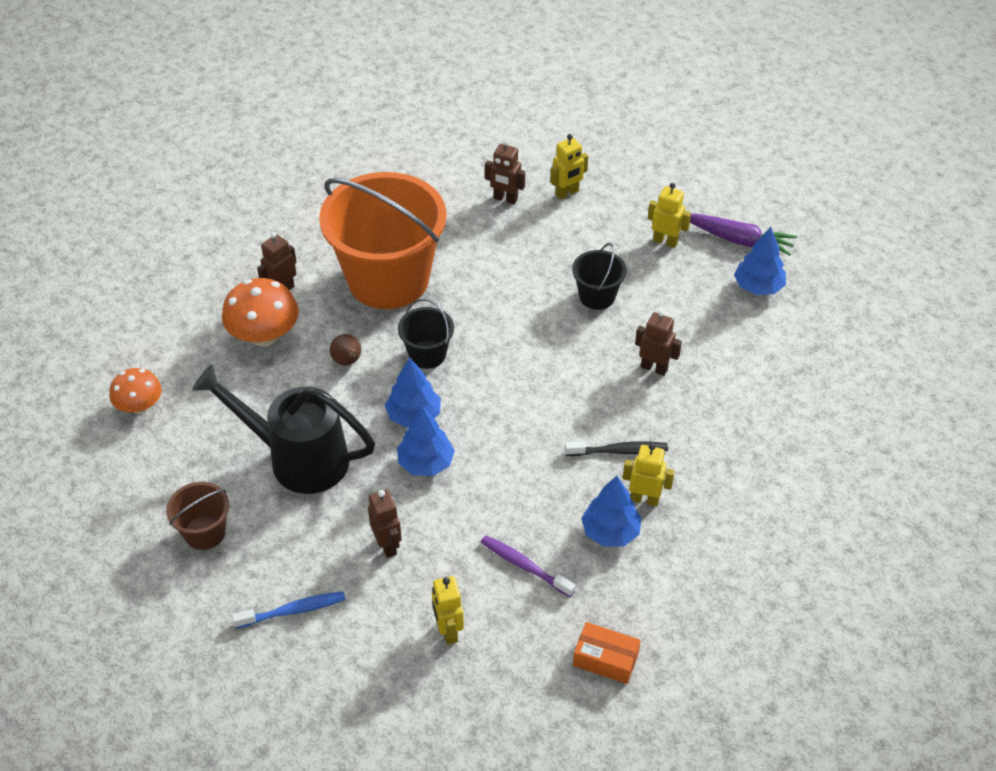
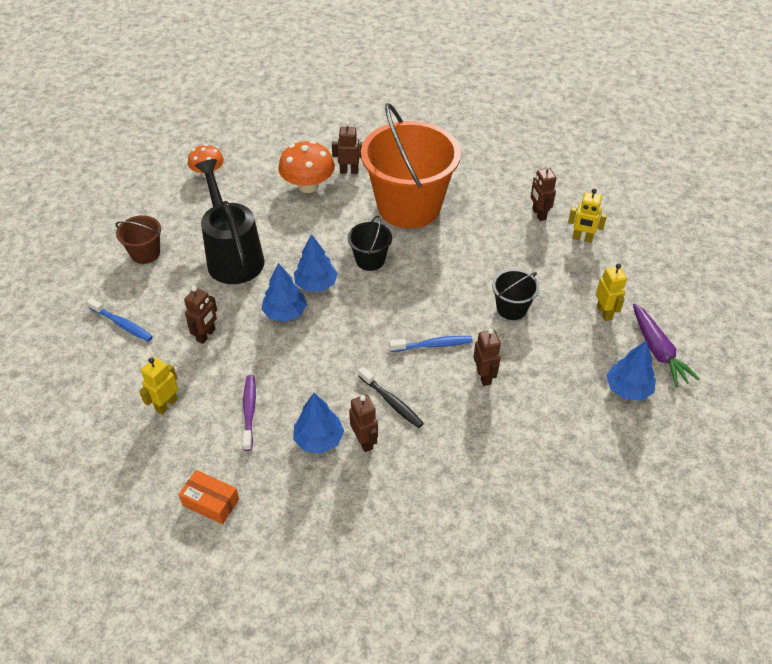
camera: 50 degrees right, 0 degrees up
(348, 362) = (326, 230): brown pear -> none
(583, 378) = (433, 345): none -> blue toothbrush
(605, 659) = (211, 502): orange box -> orange box turned 45 degrees counterclockwise
(644, 499) = (364, 441): yellow robot -> brown robot

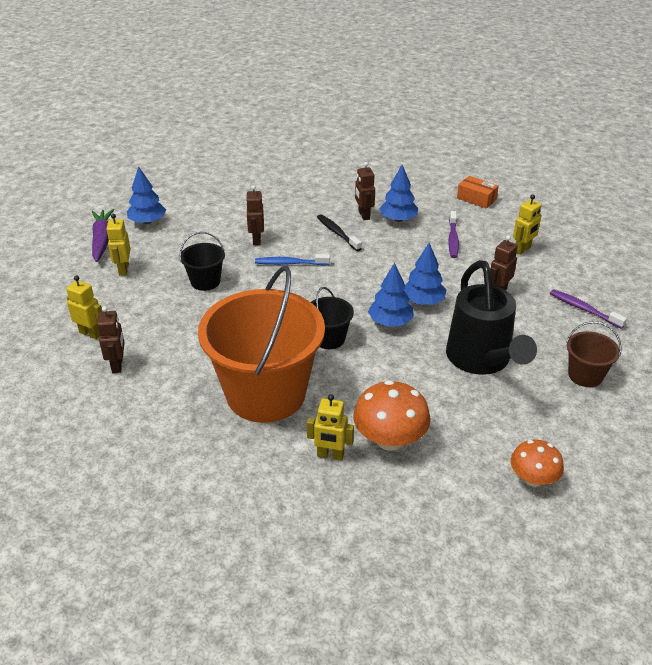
camera: 170 degrees left, 10 degrees down
(122, 324) = (583, 309): blue toothbrush -> purple toothbrush
(349, 171) = (330, 455): brown robot -> yellow robot

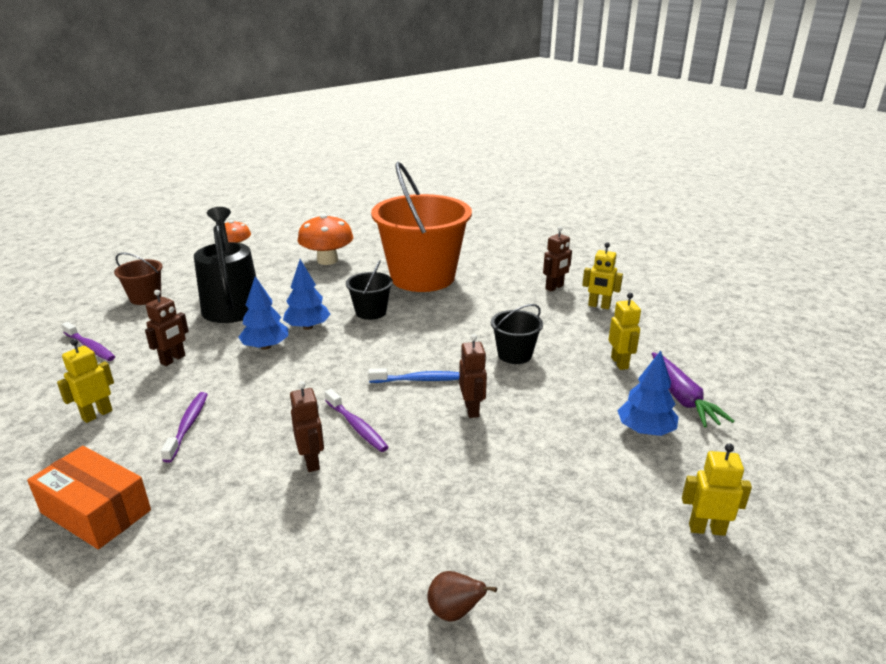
camera: 175 degrees right, 10 degrees down
(117, 365) = (554, 287): brown robot -> brown robot turned 120 degrees counterclockwise
(291, 160) = (454, 612): none -> brown pear
(330, 455) = (371, 253): yellow robot -> yellow robot (706, 529)
(337, 233) = (357, 426): black toothbrush -> purple toothbrush
(398, 219) = (257, 456): blue tree -> none
(476, 199) = (96, 511): orange box -> orange box, size x1.51

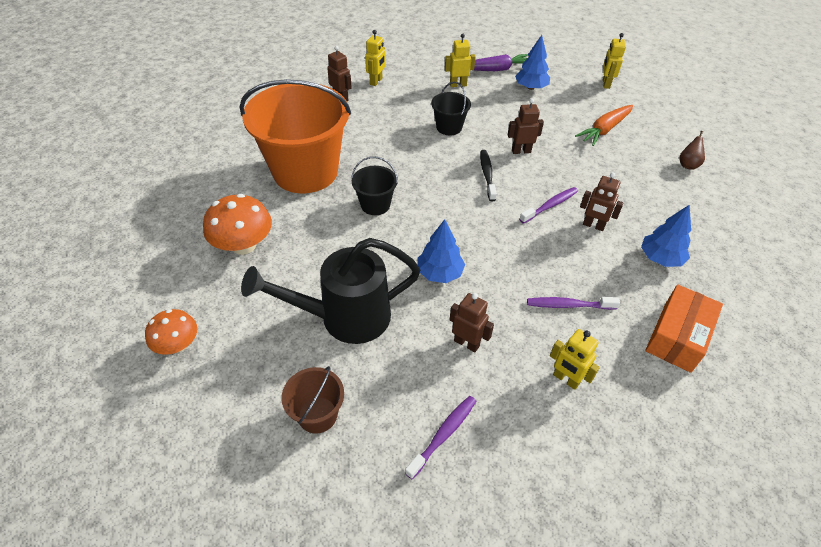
camera: 90 degrees left, 20 degrees up
(308, 327) = (402, 246): blue tree -> blue tree (660, 258)
(312, 461) = (593, 225): brown robot -> brown robot turned 135 degrees counterclockwise
(419, 380) = (487, 175): blue toothbrush -> black toothbrush
(545, 505) = (604, 130): none -> orange carrot

